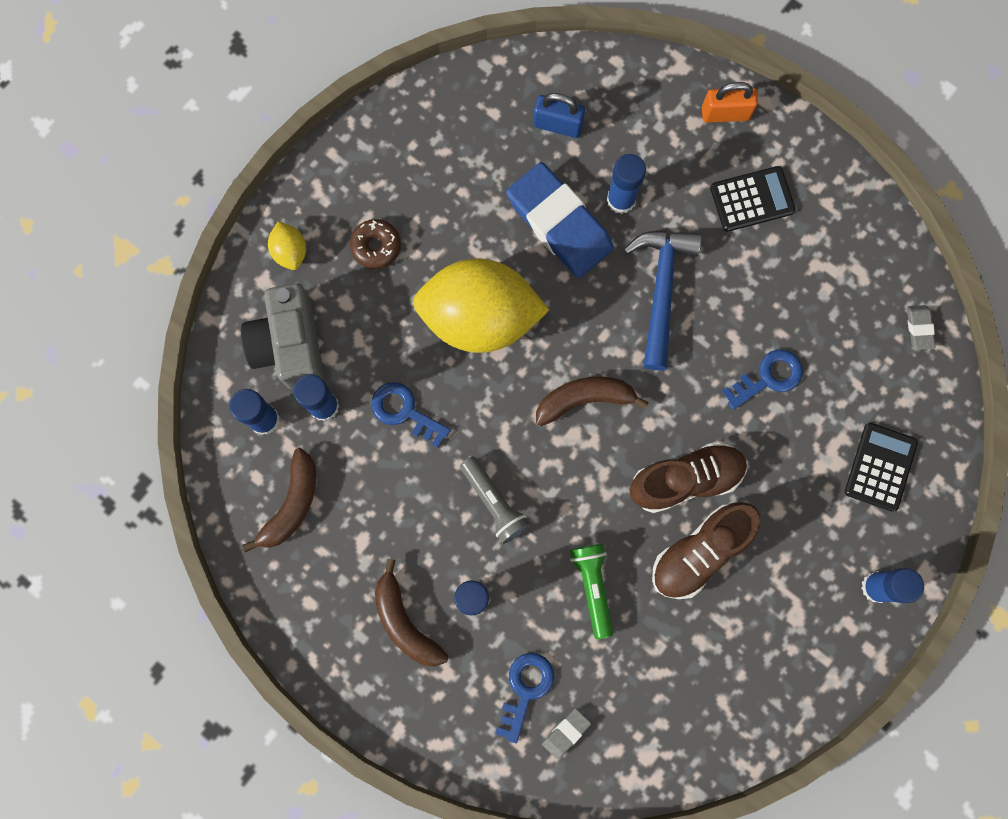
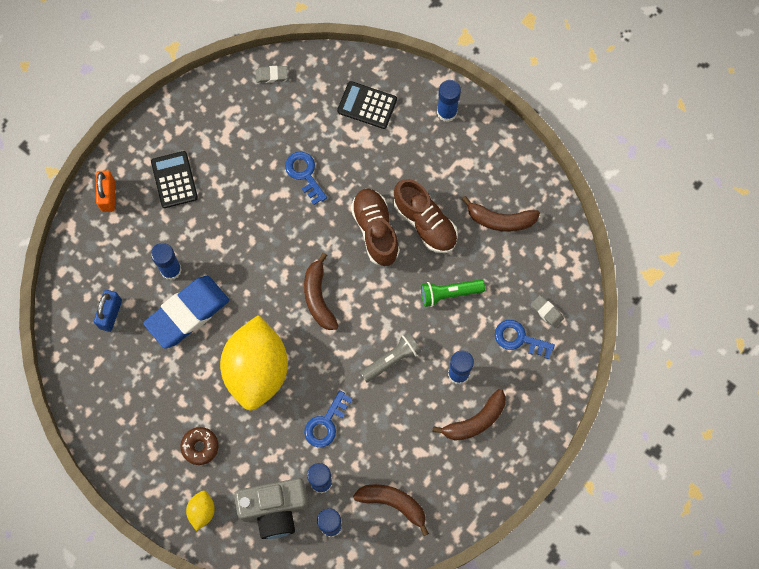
camera: 90 degrees left, 5 degrees down
(290, 251) = (202, 511): yellow lemon -> yellow lemon turned 60 degrees counterclockwise
(661, 290) = (240, 243): blue hammer -> none
(708, 665) = (500, 220): none -> brown banana

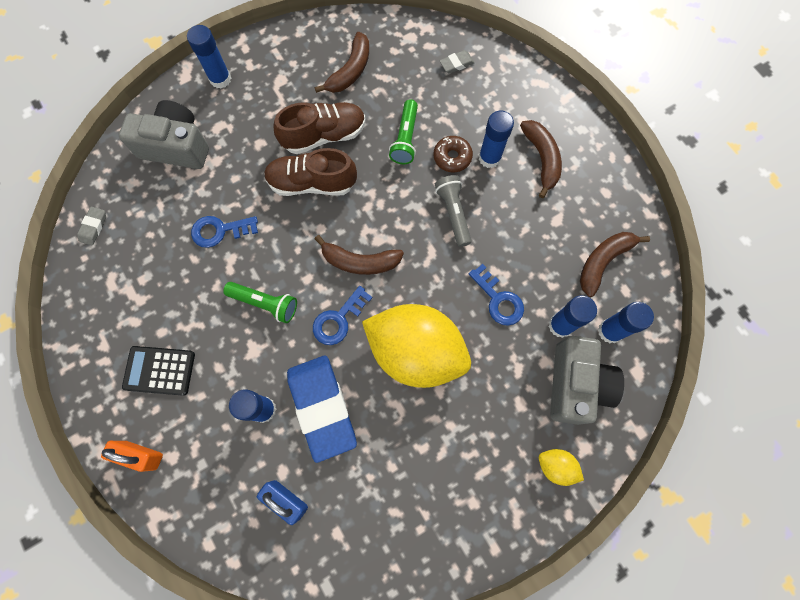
camera: 70 degrees left, 0 degrees up
(200, 447) = (481, 444): brown donut -> brown donut (452, 157)
(255, 236) = (265, 303): none -> green flashlight
(367, 105) = (176, 147): black calculator -> grey camera
(519, 339) = (473, 95): blue key -> blue key (338, 319)

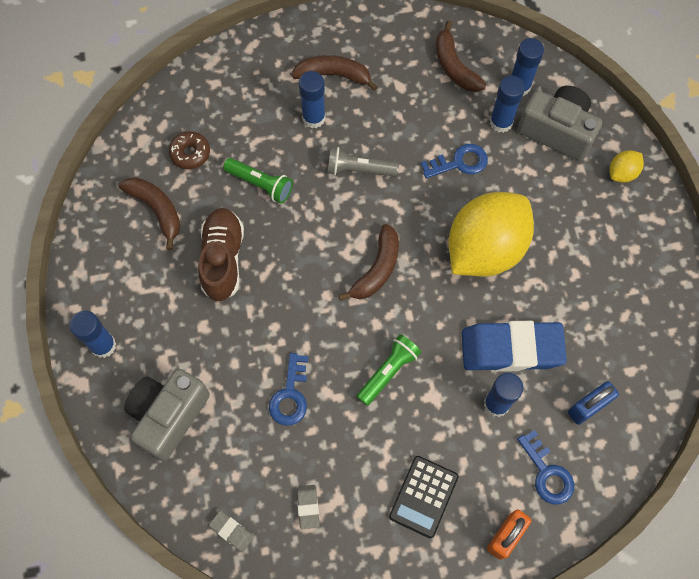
camera: 70 degrees left, 5 degrees down
(312, 183) = (273, 288): brown shoe -> none
(338, 319) = (430, 307): blue key -> blue key (547, 473)
(452, 157) = (299, 150): brown donut -> brown donut (190, 153)
(456, 64) = (196, 109): grey eraser -> grey eraser (308, 507)

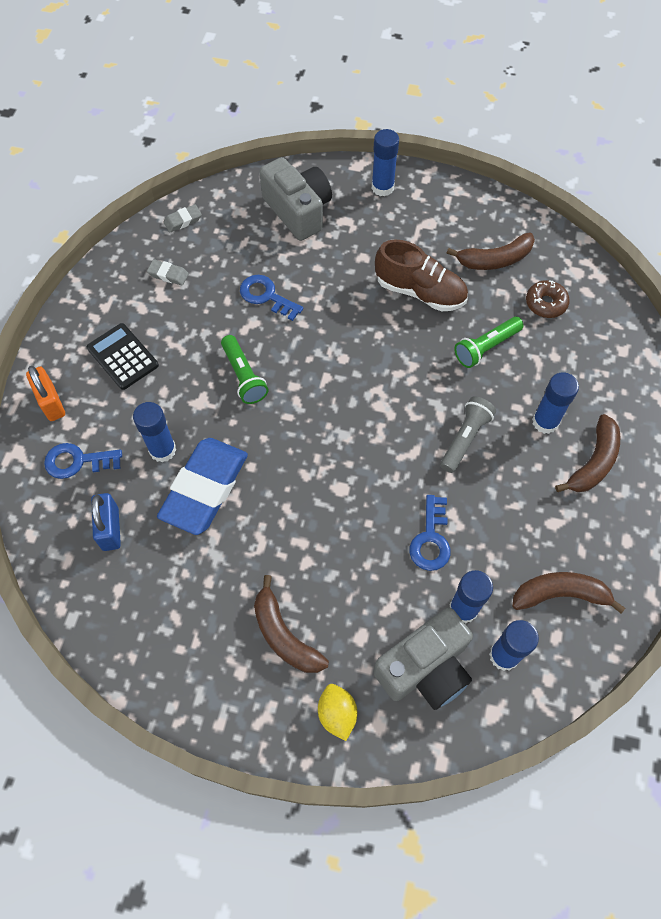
camera: 115 degrees right, 5 degrees down
(377, 269) = (347, 409): brown banana -> brown banana (284, 635)
(485, 249) = (319, 515): yellow lemon -> none

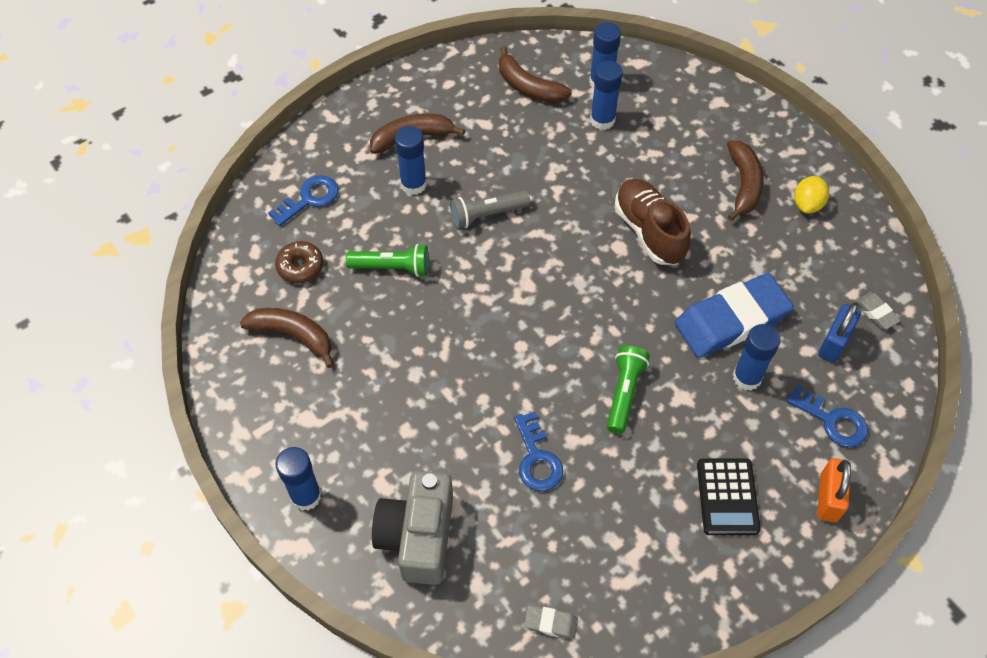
camera: 140 degrees left, 5 degrees down
(168, 274) = (617, 561): grey eraser -> grey eraser (876, 313)
(337, 714) = (741, 122): yellow lemon -> yellow lemon (807, 204)
(420, 292) = (392, 355): brown shoe -> brown shoe (649, 231)
(425, 668) = (660, 108): grey camera -> none
(431, 539) = (583, 171): blue key -> blue key (309, 199)

